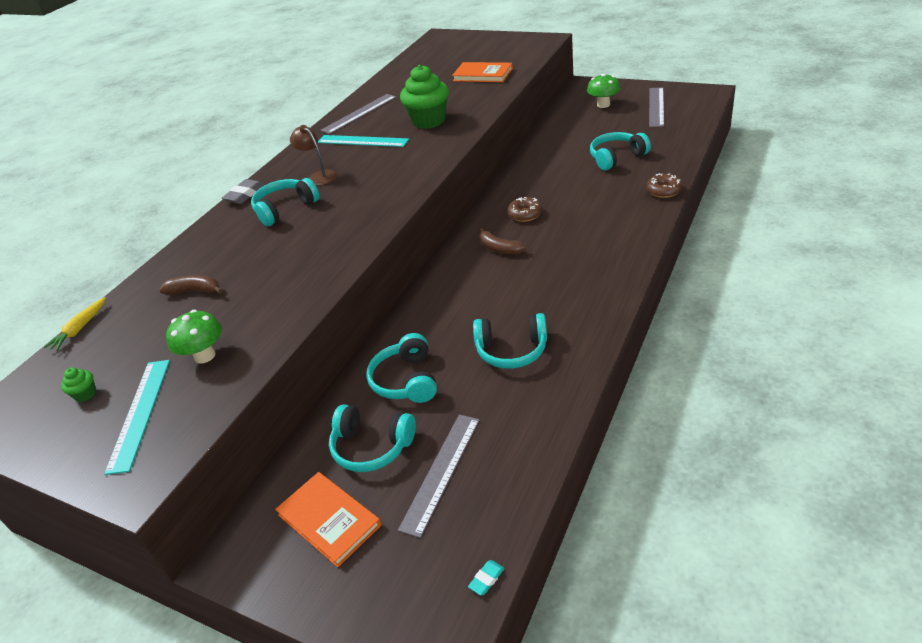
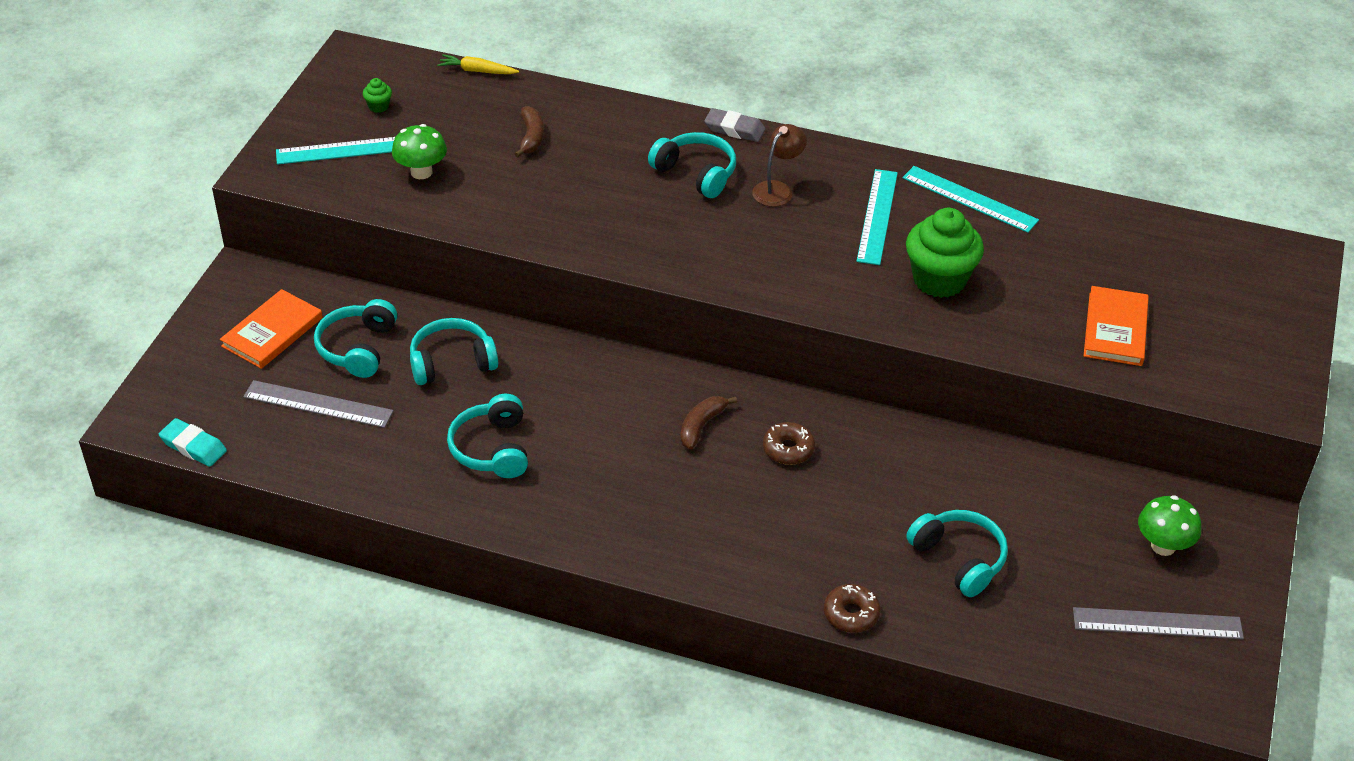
camera: 75 degrees right, 5 degrees up
(359, 113) = (970, 199): grey ruler -> turquoise ruler
(486, 579) = (193, 446): turquoise eraser -> turquoise eraser, size x1.81

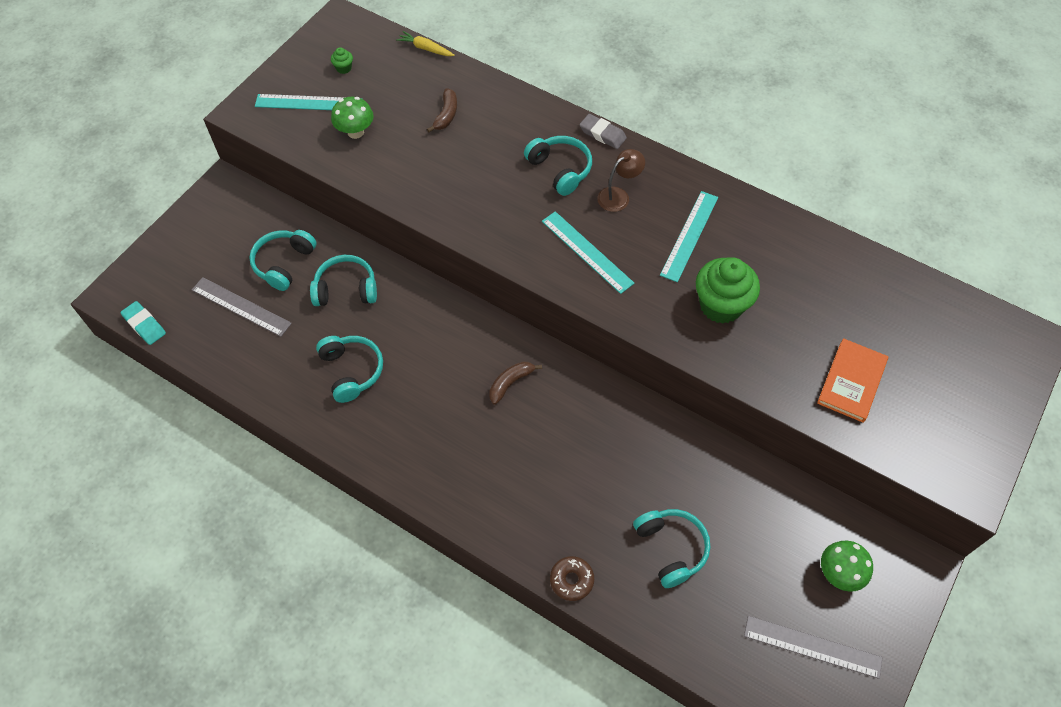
camera: 15 degrees right, 15 degrees up
(272, 332) = (229, 238): orange book -> none
(492, 448) = (351, 371): turquoise headphones -> turquoise headphones turned 150 degrees clockwise
(788, 449) = (569, 418): brown donut -> none
(970, 199) = (769, 232): turquoise ruler -> turquoise ruler (587, 251)

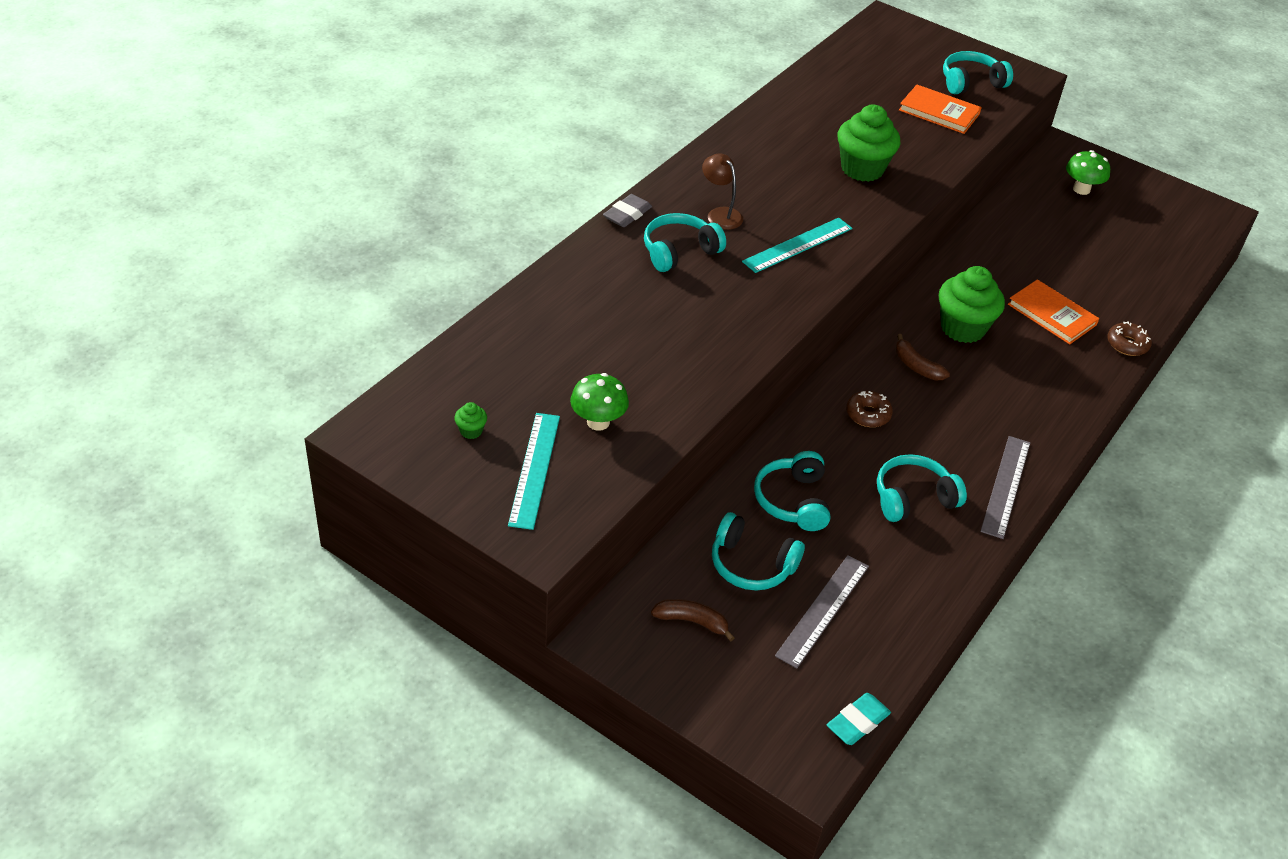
camera: 90 degrees left, 15 degrees down
(425, 48) = (449, 347): yellow carrot -> none
(445, 343) = (868, 414): none -> brown donut
(446, 115) = (578, 336): brown banana -> brown banana (692, 621)
(569, 425) = (962, 328): none -> green cupcake
(605, 511) = (1052, 314): none -> orange book
(671, 548) = (1081, 278): turquoise headphones -> turquoise headphones (971, 83)
(689, 235) = (776, 175): turquoise ruler -> none
(812, 646) = (1148, 214): grey ruler -> grey ruler (1005, 486)

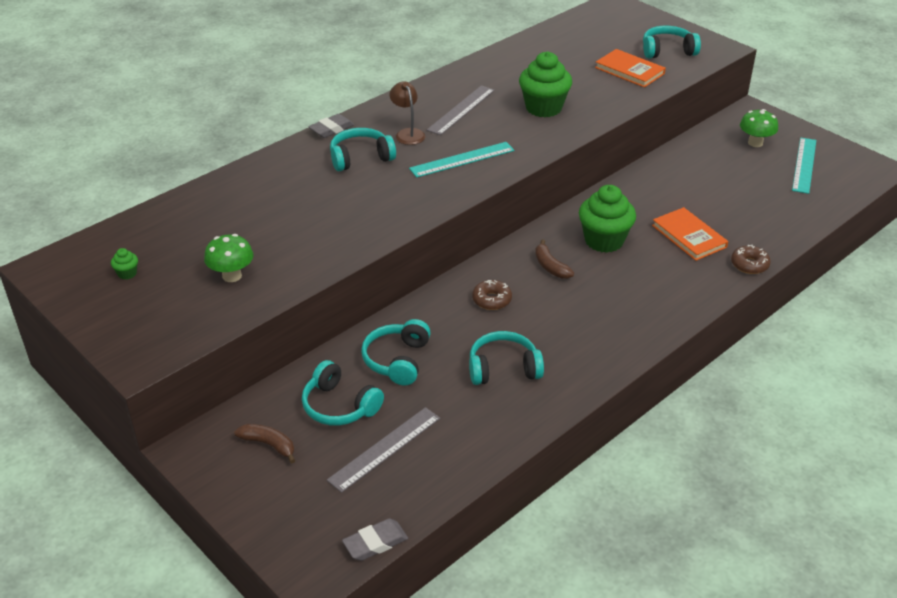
camera: 15 degrees right, 5 degrees down
(535, 469) = (163, 306): turquoise ruler -> turquoise ruler (804, 165)
(857, 722) = (375, 543): turquoise eraser -> grey eraser
(1005, 486) = (590, 367): grey ruler -> grey ruler (461, 110)

